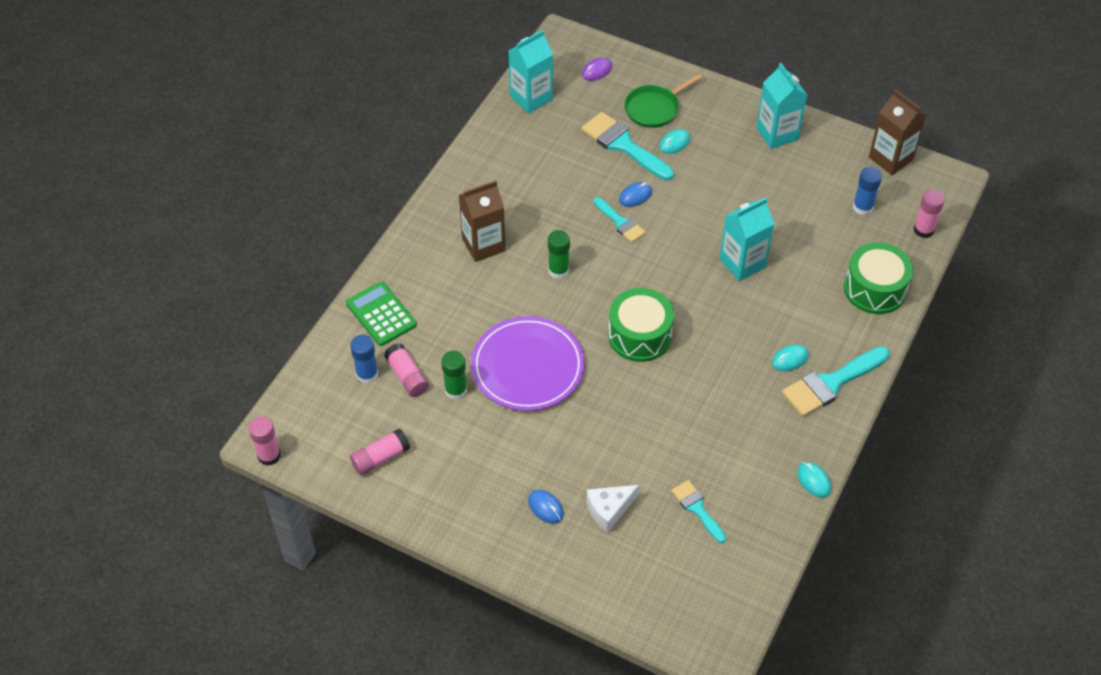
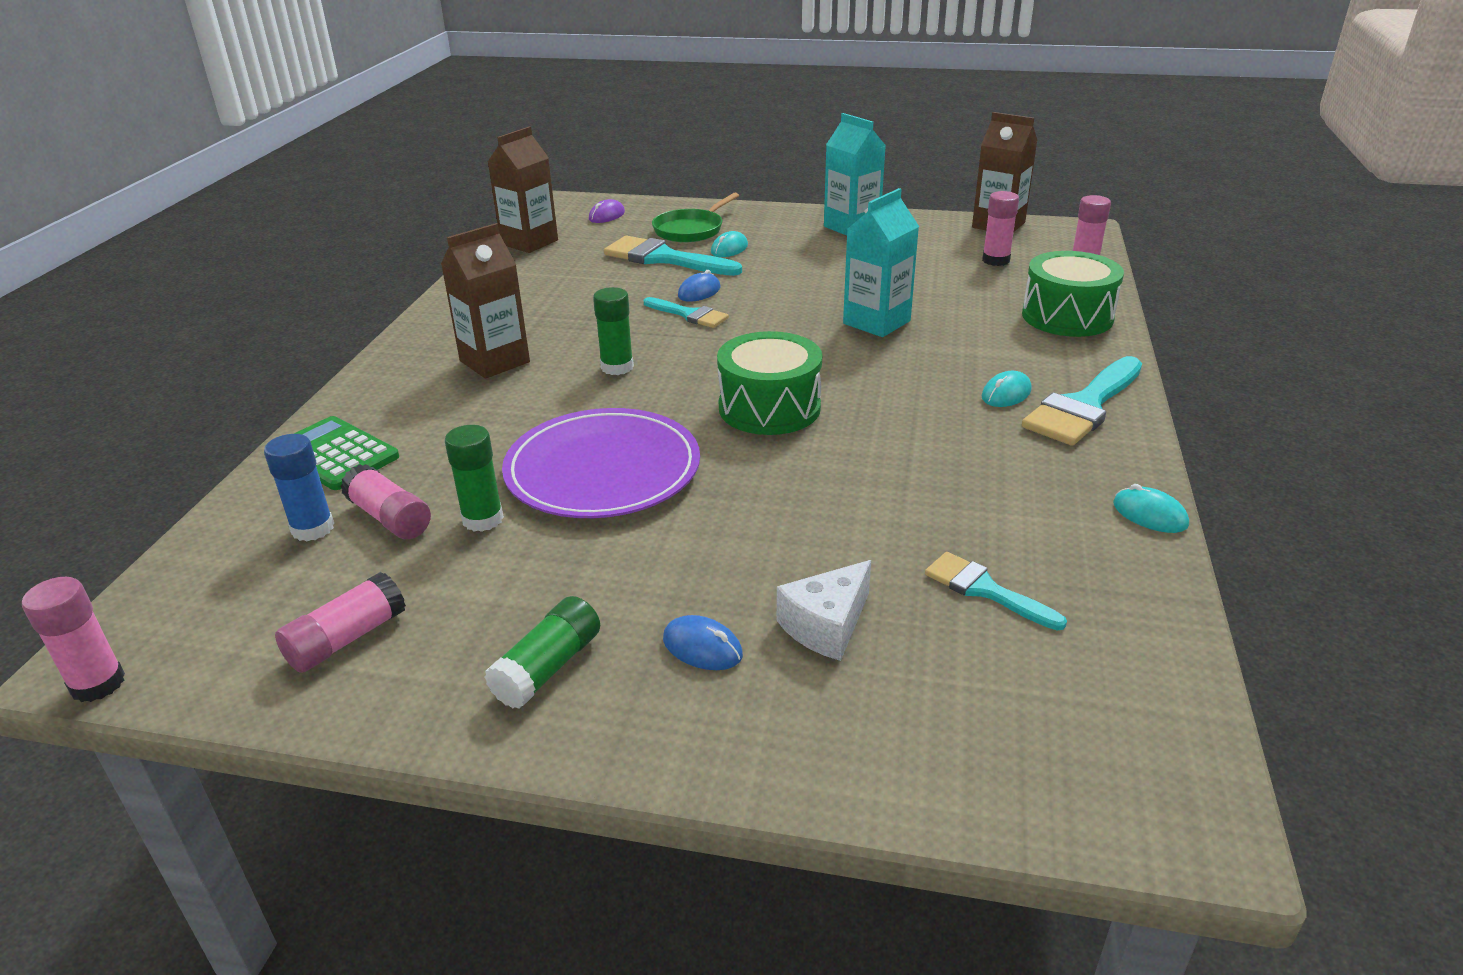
camera: 15 degrees left, 20 degrees down
(471, 500) = (548, 668): none -> green glue stick
(531, 98) = (529, 242): turquoise carton -> brown carton
(862, 207) = (996, 260): blue glue stick -> pink glue stick

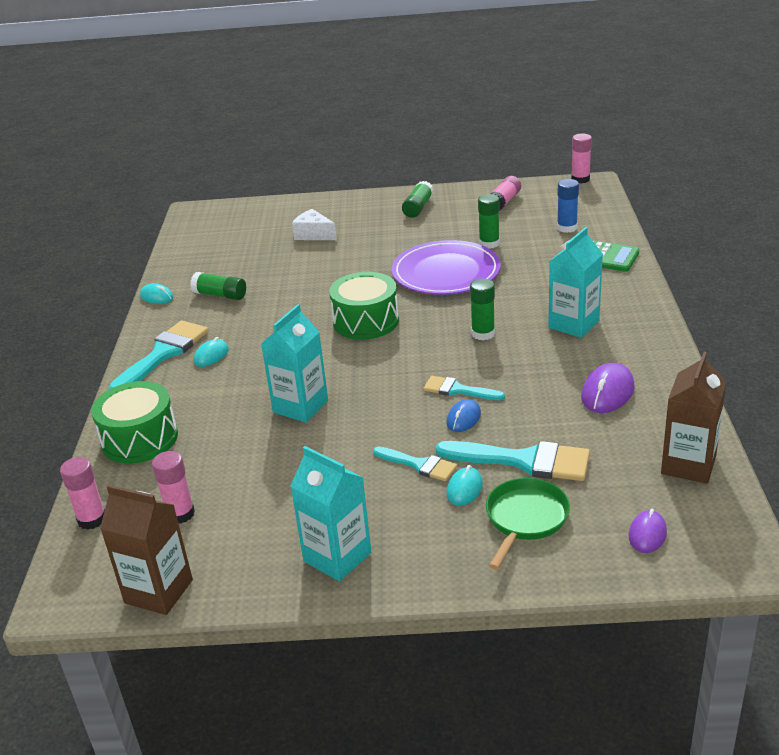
camera: 170 degrees right, 0 degrees up
(389, 518) = (535, 237): pink glue stick -> none
(494, 361) = (573, 324): brown carton -> turquoise carton
(536, 294) = (607, 392): none -> purple mouse
(702, 647) = (362, 221): blue mouse -> none
(826, 625) = (314, 234): white cheese -> white cheese turned 90 degrees counterclockwise
(985, 590) = (246, 255): turquoise brush -> turquoise brush (419, 465)
(1020, 496) = (220, 295): none -> green glue stick

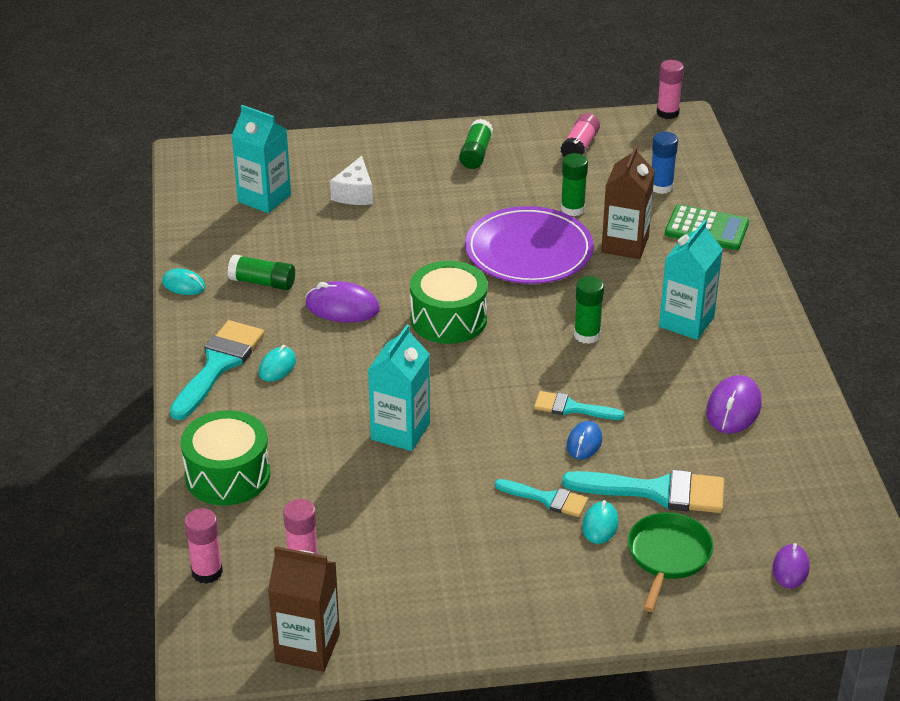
camera: 10 degrees left, 5 degrees up
(279, 312) = (342, 307): none -> purple mouse
(314, 234) = (355, 193): white cheese -> white cheese turned 105 degrees counterclockwise
(337, 557) = (484, 604): turquoise carton -> turquoise carton (264, 198)
(688, 465) = (824, 492): brown carton -> brown carton (625, 244)

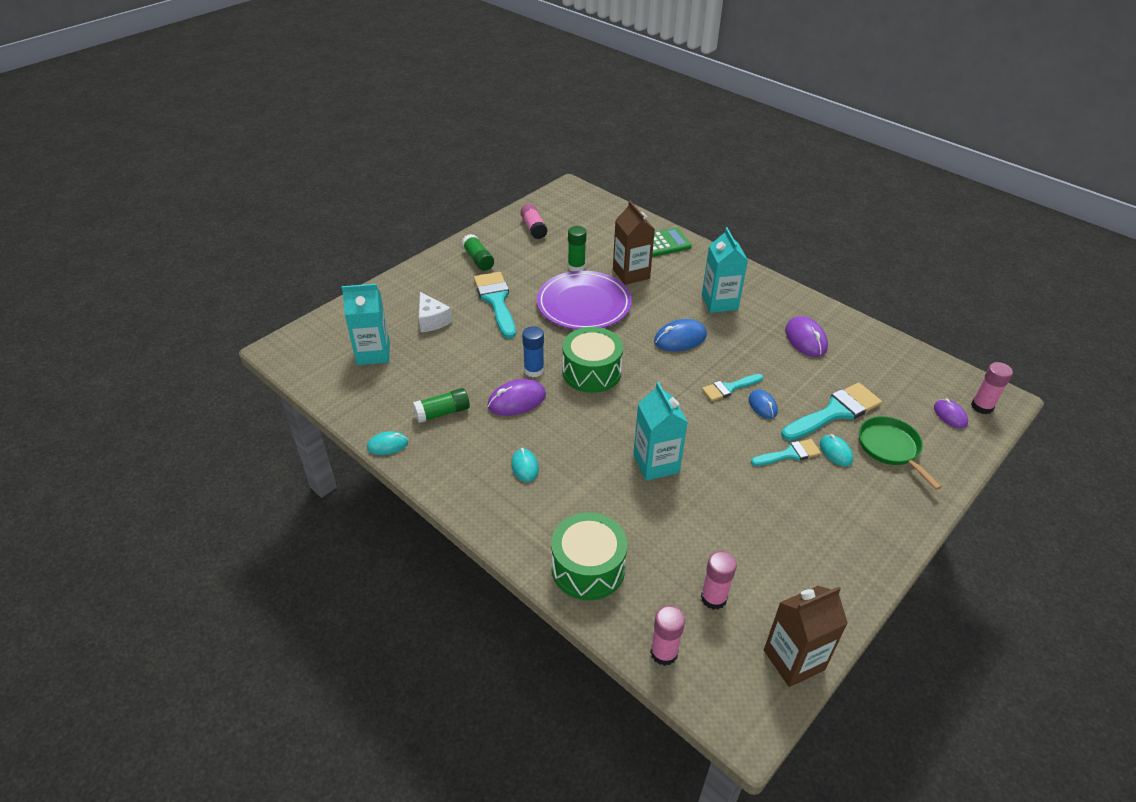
camera: 40 degrees left, 5 degrees up
(218, 365) = (483, 490): turquoise brush -> turquoise brush (496, 301)
(587, 335) = (680, 338): green glue stick -> blue mouse
(661, 187) = (607, 231): blue glue stick -> blue glue stick (534, 370)
(667, 113) = (557, 188): pink glue stick -> pink glue stick (982, 406)

